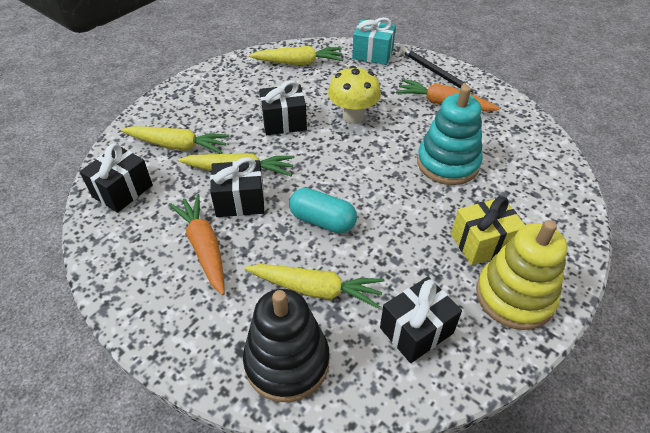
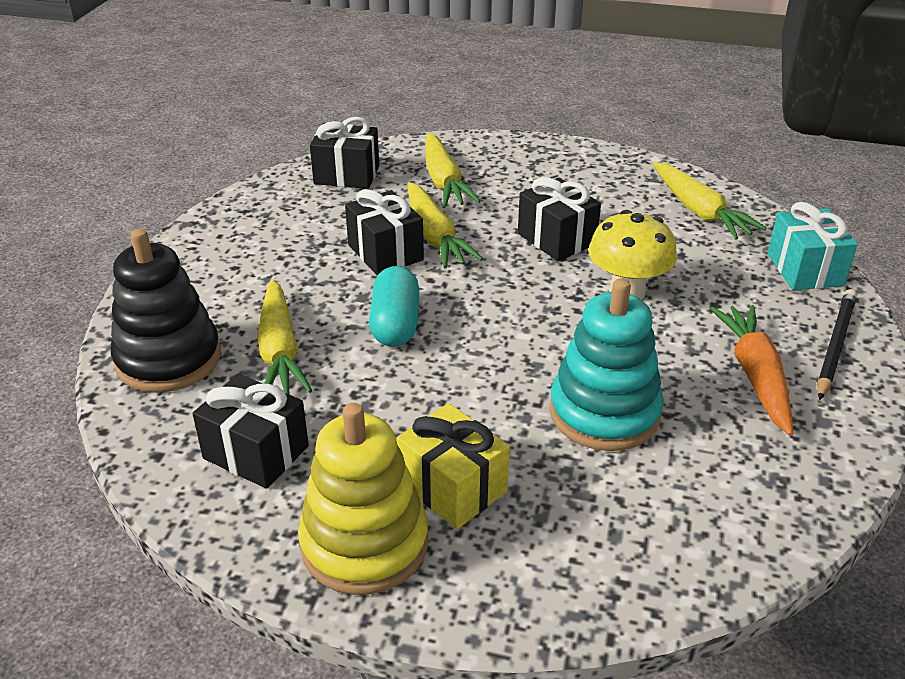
camera: 65 degrees right, 10 degrees down
(204, 247) = (298, 253): orange carrot -> none

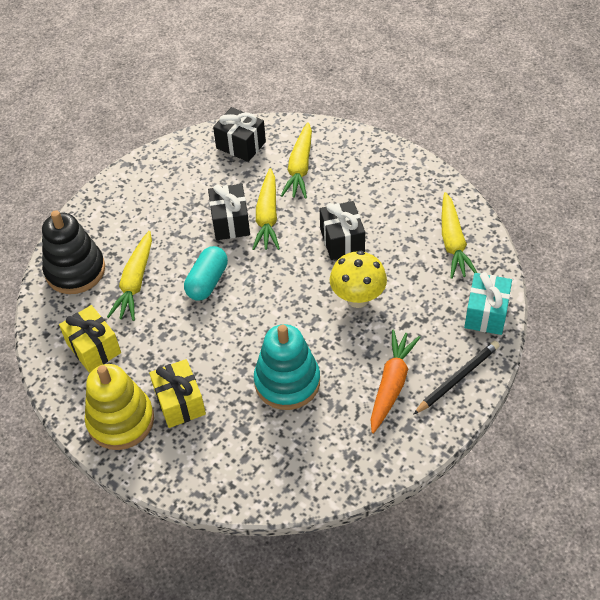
camera: 25 degrees right, 15 degrees up
(256, 452) = (94, 348): black gift -> yellow gift

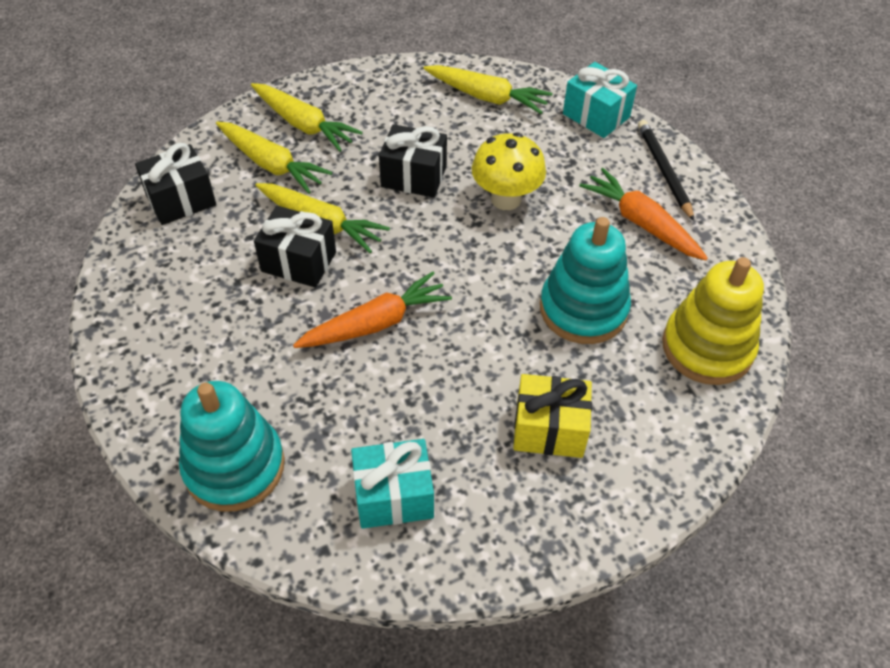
camera: 65 degrees left, 0 degrees up
(75, 270) = (234, 466): black stacking toy -> turquoise stacking toy
(94, 348) = (393, 496): yellow gift -> turquoise gift
(121, 420) = (538, 509): yellow stacking toy -> yellow stacking toy (707, 347)
(135, 282) = (315, 401): yellow carrot -> yellow carrot (304, 124)
(207, 281) = (376, 323): turquoise capsule -> orange carrot

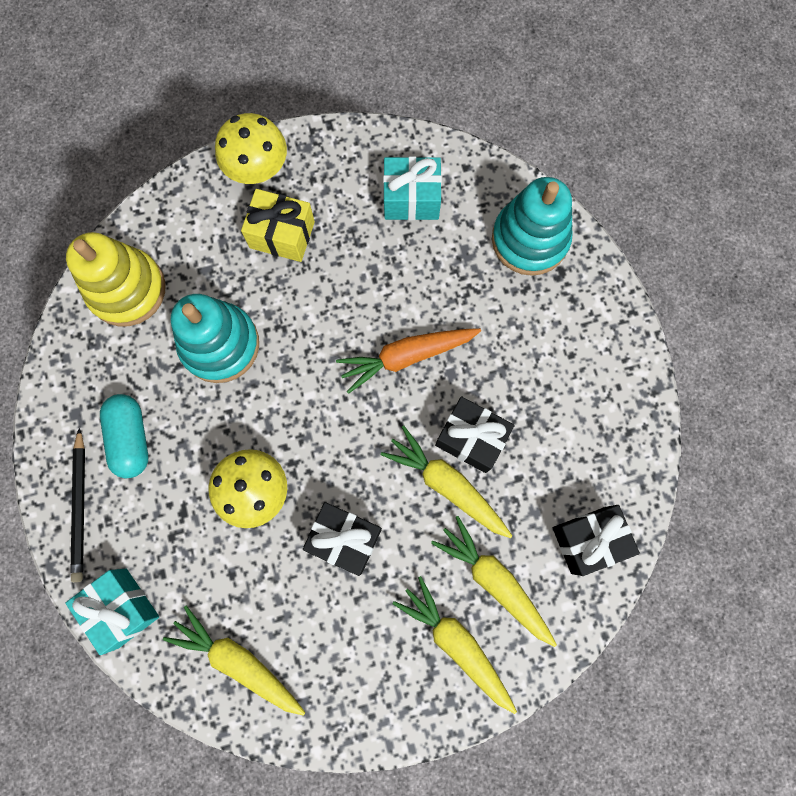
camera: 170 degrees left, 25 degrees up
(604, 504) = (258, 170): none -> yellow mushroom
(641, 223) = (131, 438): orange carrot -> turquoise capsule

